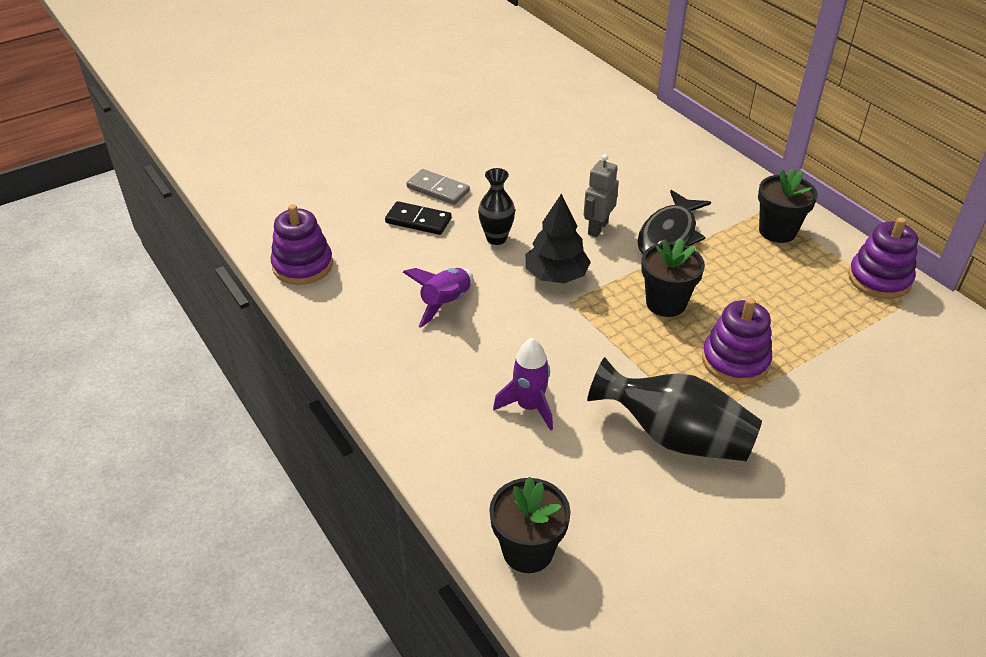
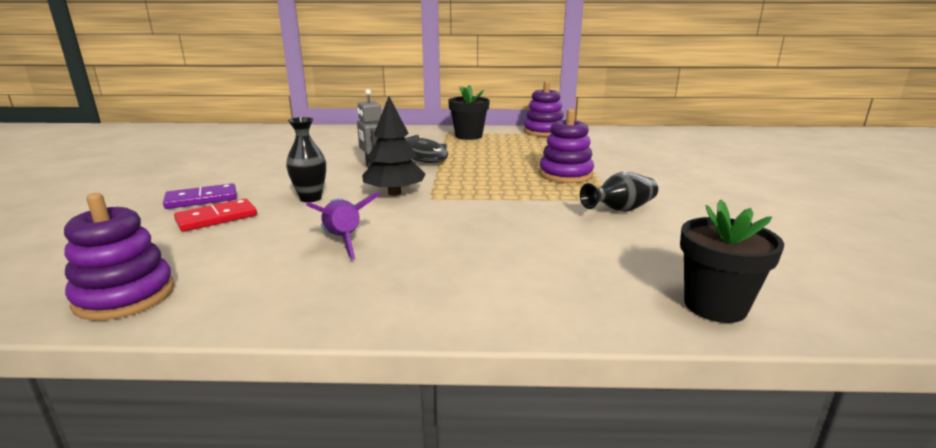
camera: 55 degrees left, 20 degrees down
(418, 221) = (217, 218): black domino -> red domino
(438, 189) = (201, 199): grey domino -> purple domino
(529, 406) = (527, 247): purple rocket -> none
(666, 303) = (483, 174): black flower pot -> none
(674, 436) = (620, 210): black vase -> black vase, size x0.59

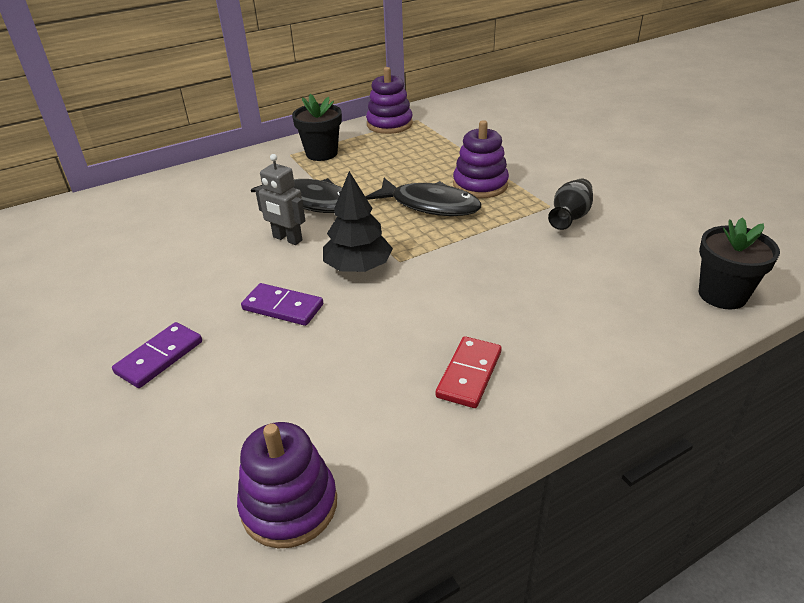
camera: 30 degrees left, 15 degrees up
(217, 218) = (223, 375): red domino -> red domino (469, 374)
(310, 198) = (283, 307): black vase -> purple domino
(343, 240) = (394, 347): purple rocket -> none
(504, 176) = (430, 205): none -> black fish

